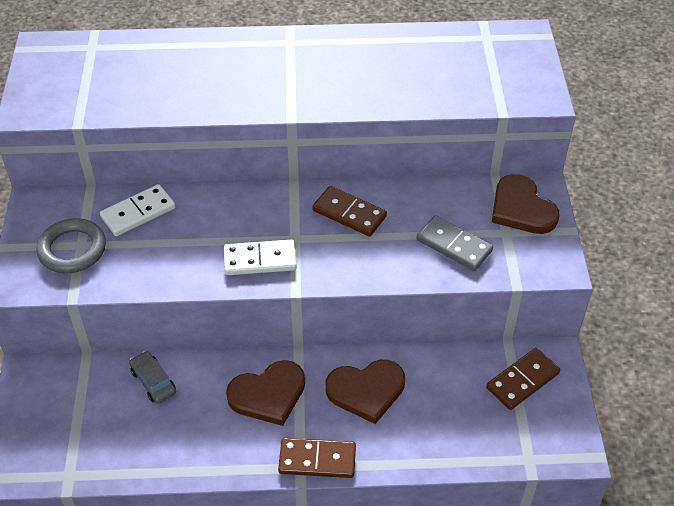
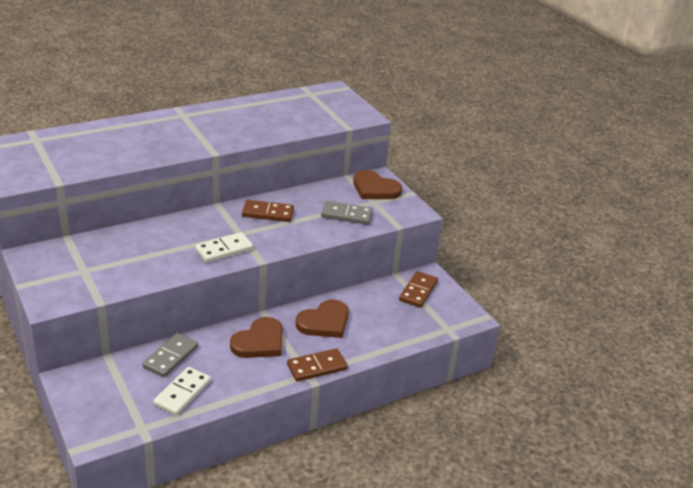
camera: 30 degrees left, 15 degrees down
(72, 249) = (79, 274): grey ring -> none
(138, 213) = (116, 243): white domino -> white domino (182, 393)
(153, 382) = (170, 357): grey car -> grey domino

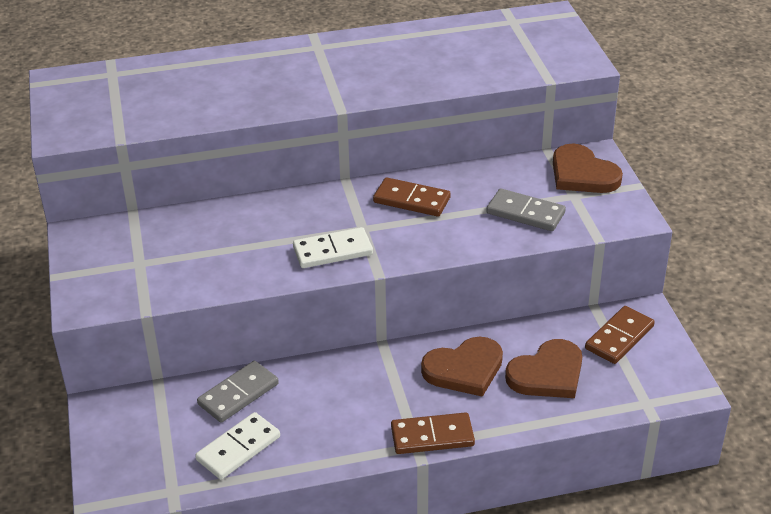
camera: 20 degrees right, 5 degrees up
(259, 342) = (364, 387): brown heart -> brown heart (547, 374)

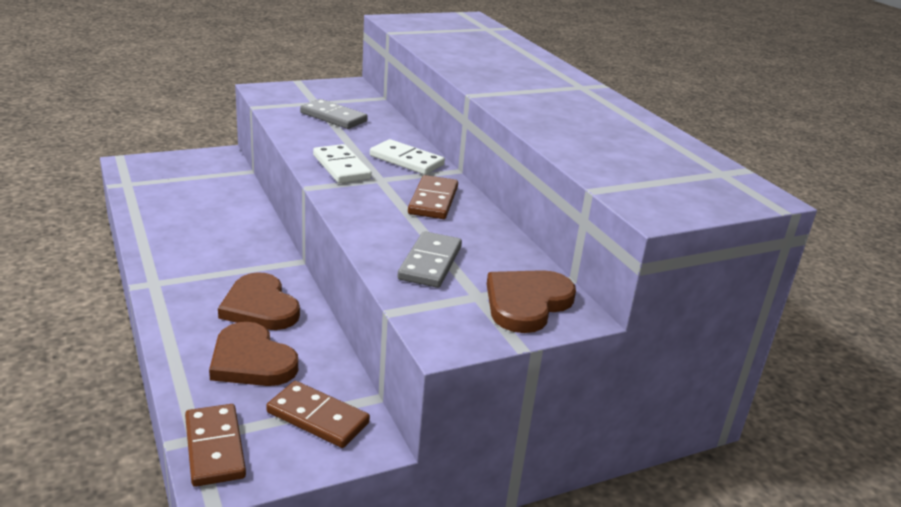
camera: 75 degrees right, 10 degrees down
(238, 394) = (231, 201): grey domino -> grey domino (333, 117)
(238, 448) = (167, 204): white domino -> white domino (406, 160)
(432, 436) = (164, 290): brown domino -> brown domino (215, 448)

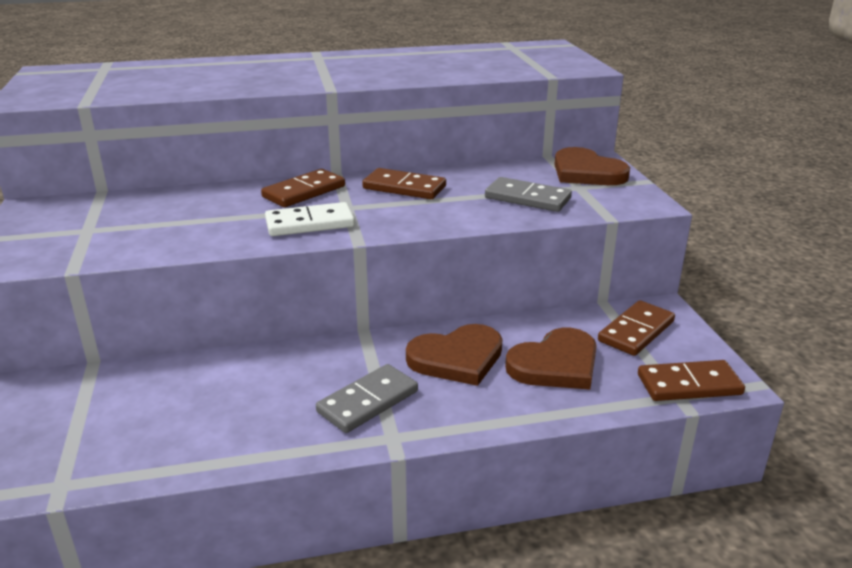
camera: 75 degrees left, 0 degrees up
(333, 117) = (151, 221): grey domino -> grey domino (367, 401)
(406, 160) = (304, 192): white domino -> brown domino

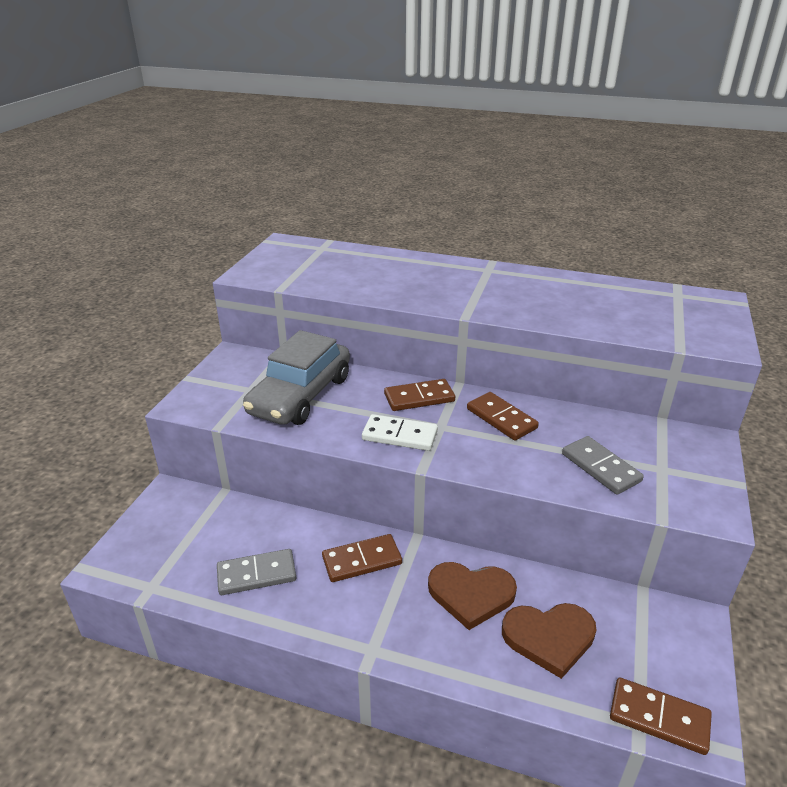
camera: 30 degrees right, 5 degrees up
(160, 220) = (300, 395): none -> grey car
(367, 401) = (376, 607): grey domino -> grey domino (256, 574)
(586, 172) = (684, 452): brown heart -> none
(636, 331) = (651, 634): brown domino -> brown domino (362, 560)

